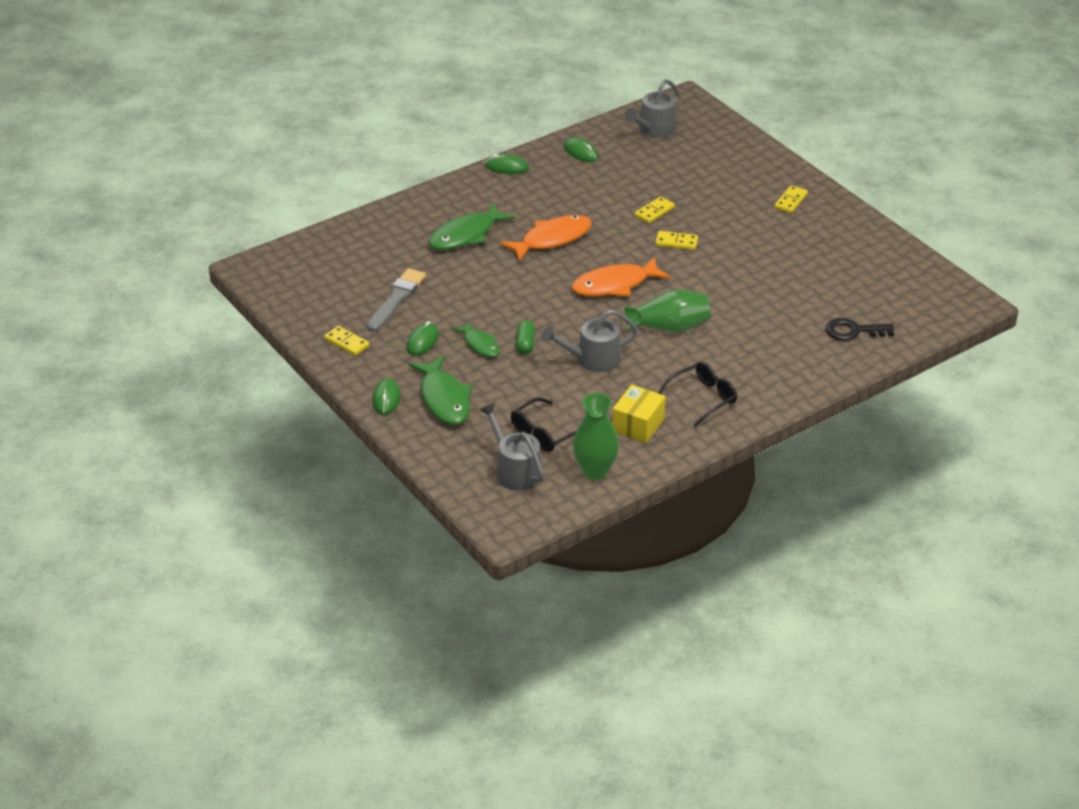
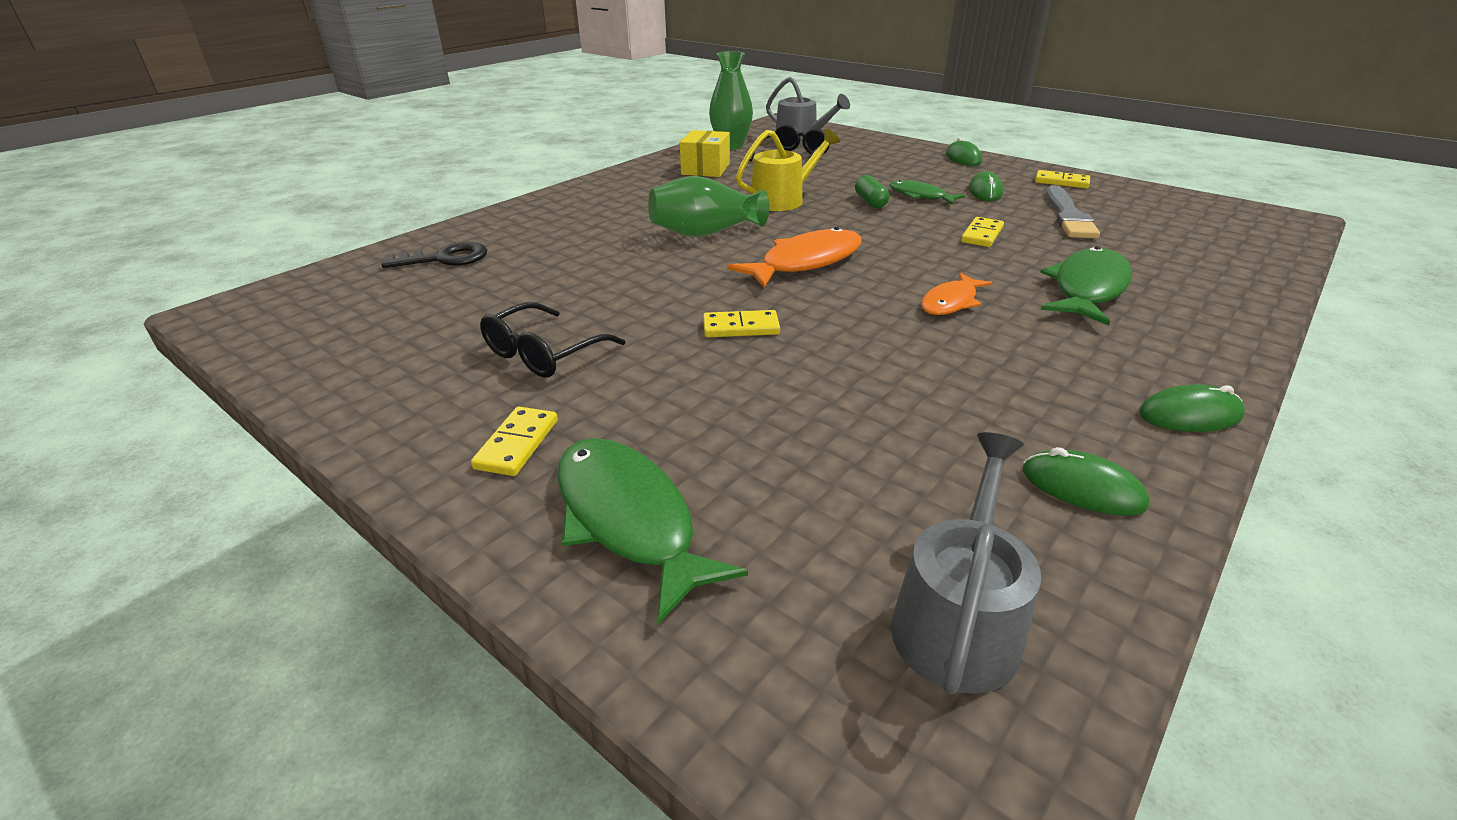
camera: 165 degrees right, 5 degrees down
(444, 399) = (909, 163): green fish -> green fish (629, 519)
(552, 239) = (951, 302): orange fish -> orange fish, size x0.61
(593, 359) = (782, 200): grey watering can -> yellow watering can
(654, 212) = (809, 372): yellow domino -> yellow domino (982, 235)
(703, 398) = (643, 189): black glasses -> black glasses (543, 354)

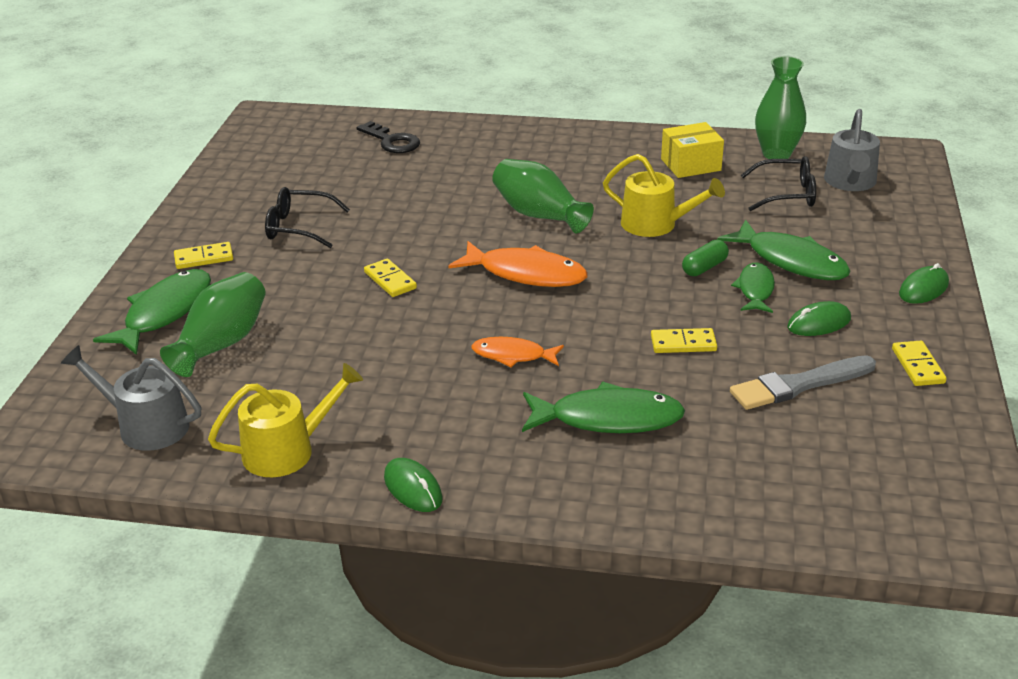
camera: 60 degrees right, 0 degrees up
(771, 482) = (221, 343): none -> green vase
(889, 178) = (791, 261): none -> green fish
(958, 621) = (146, 426): grey watering can -> grey watering can turned 150 degrees counterclockwise
(1082, 488) = (287, 450): green mouse -> yellow watering can

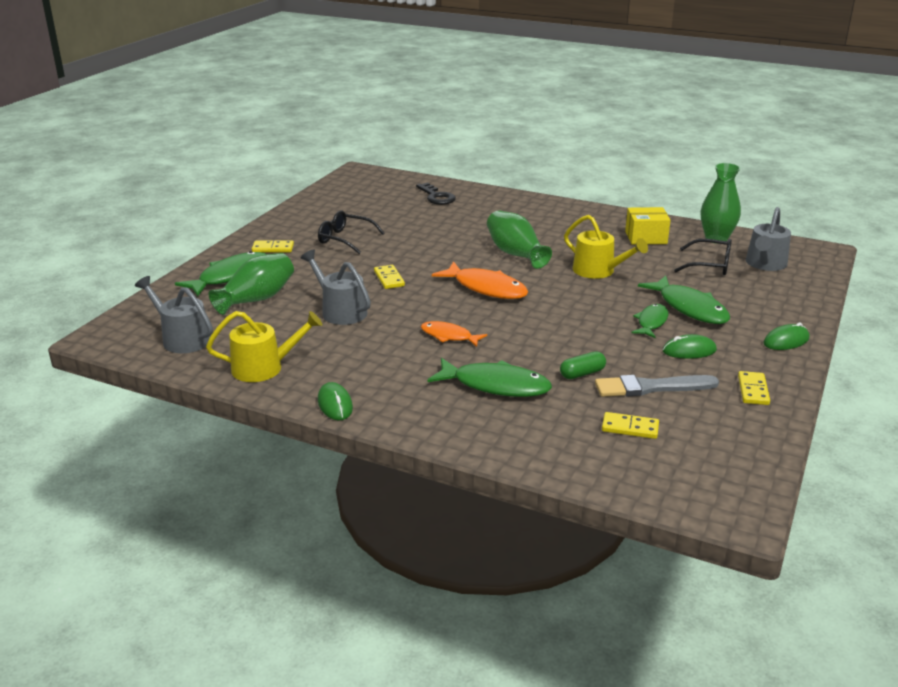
camera: 15 degrees right, 5 degrees down
(349, 342) = (340, 311): none -> grey watering can
(683, 344) = (577, 348): yellow domino -> yellow domino (630, 428)
(704, 267) = (620, 303): green capsule -> green capsule (582, 373)

